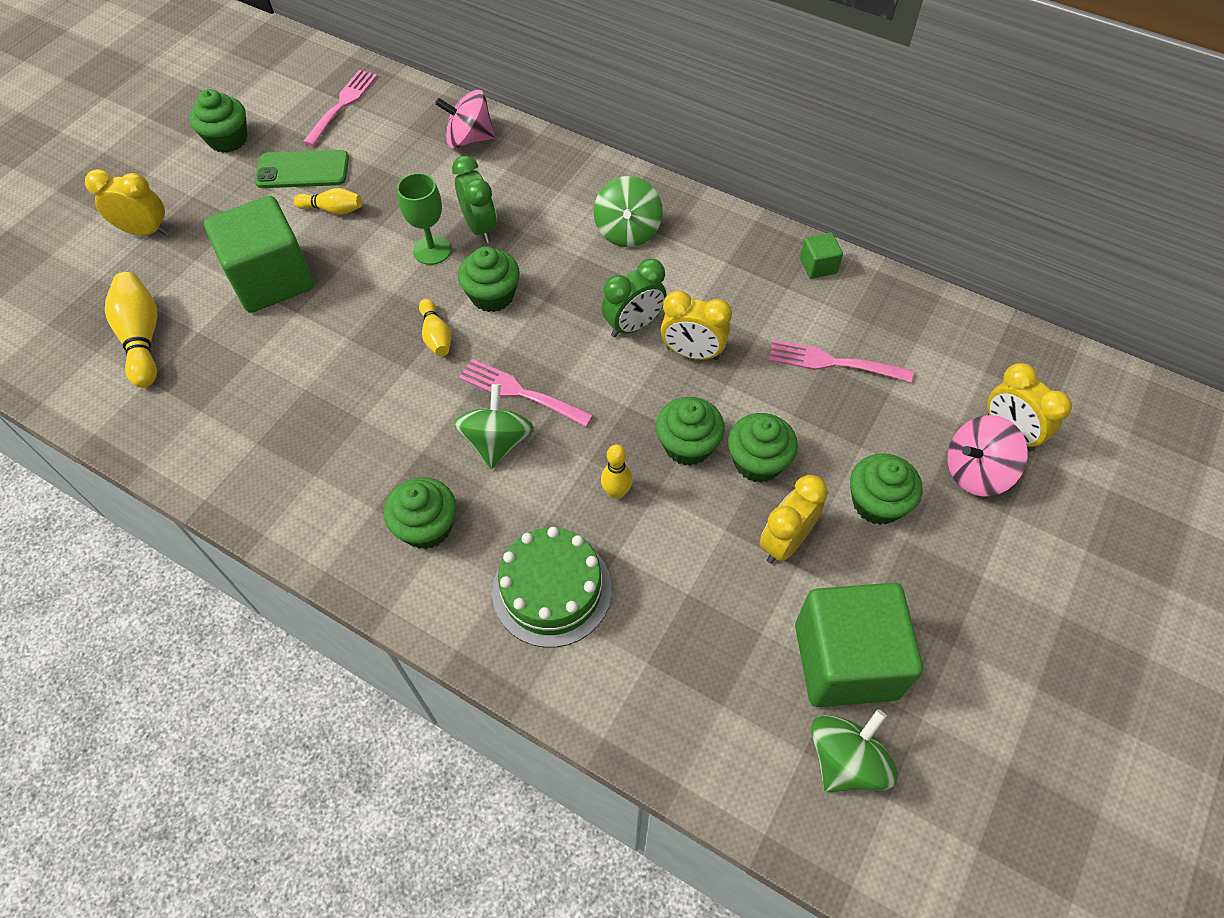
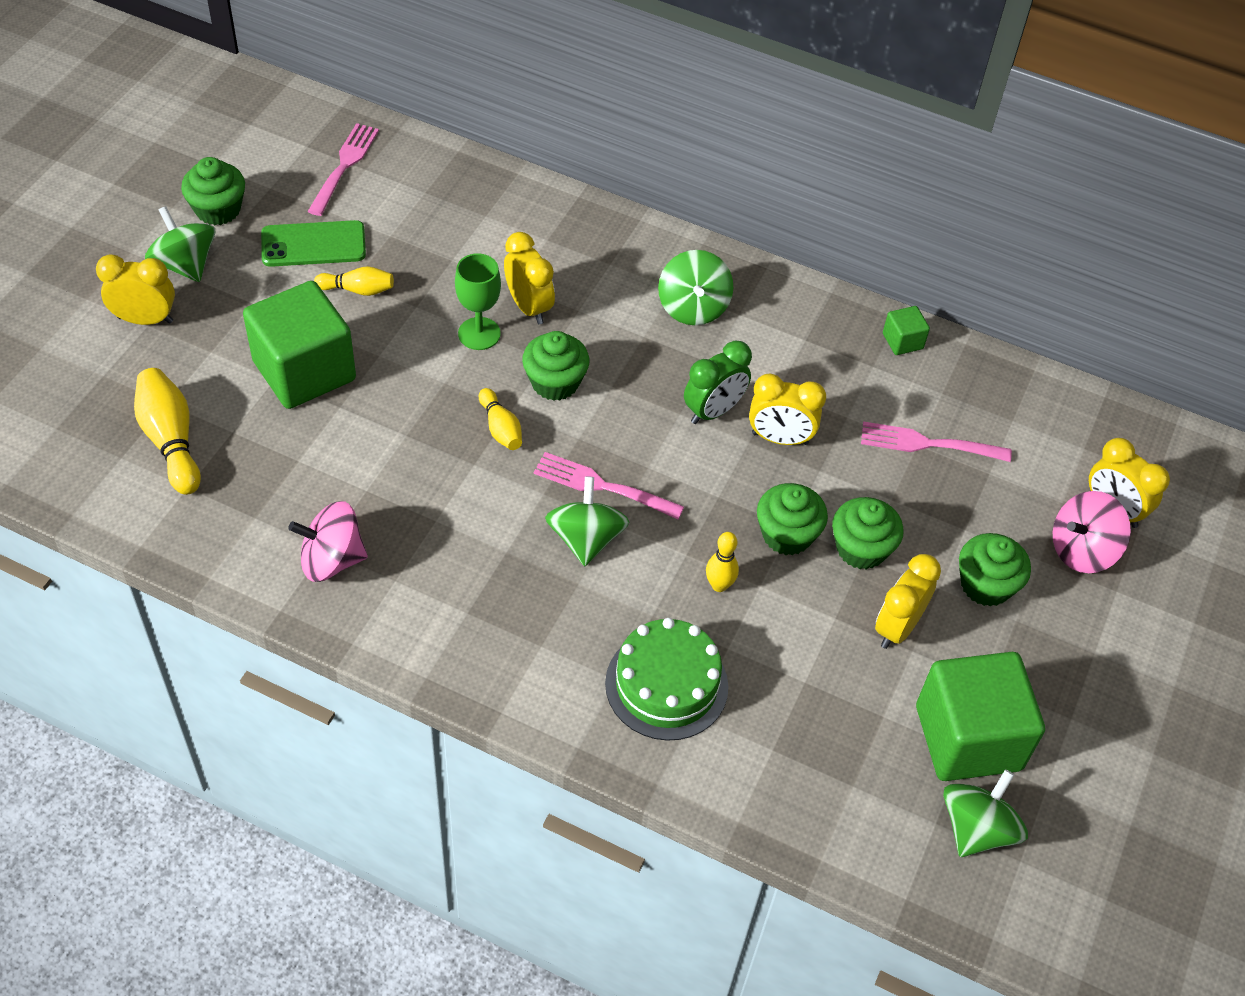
camera: 10 degrees left, 5 degrees down
(190, 185) = (185, 265): none -> green spinning top
(427, 526) = (526, 628): green cupcake -> none
(469, 139) = (499, 205): pink spinning top -> pink spinning top (332, 560)
(480, 228) = (529, 307): green clock -> yellow clock

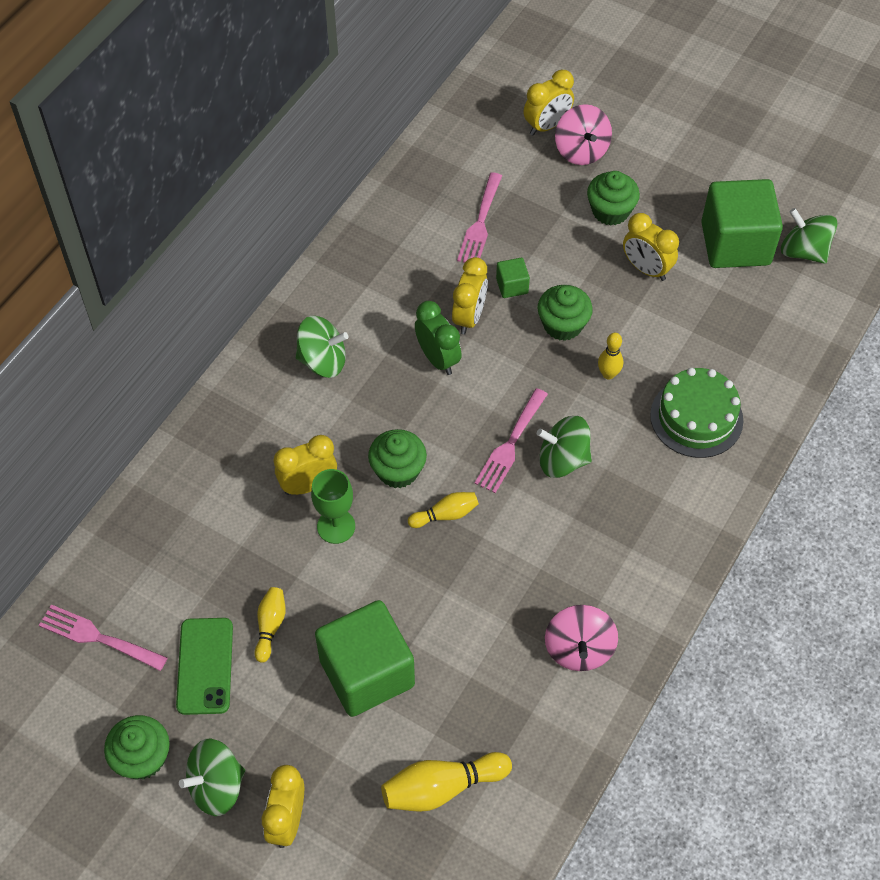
camera: 80 degrees left, 5 degrees up
(861, 549) = (577, 280): green cupcake -> none
(902, 341) = (375, 222): green cube -> green cube (512, 286)

